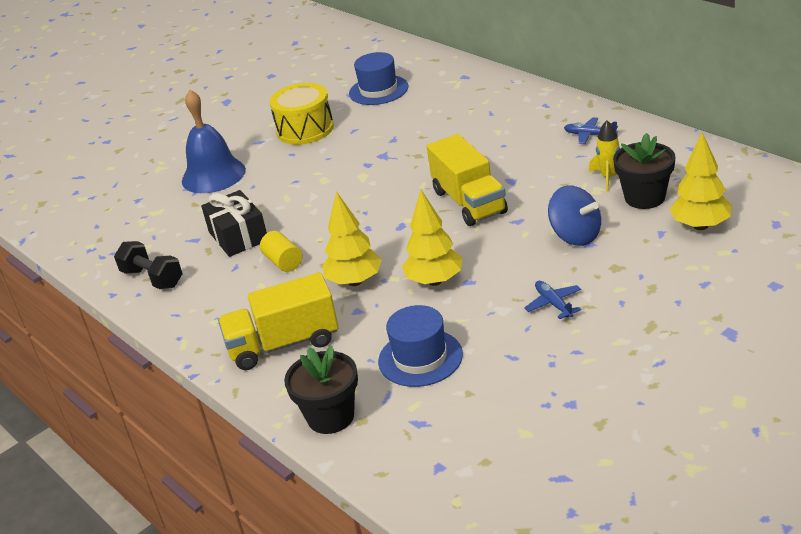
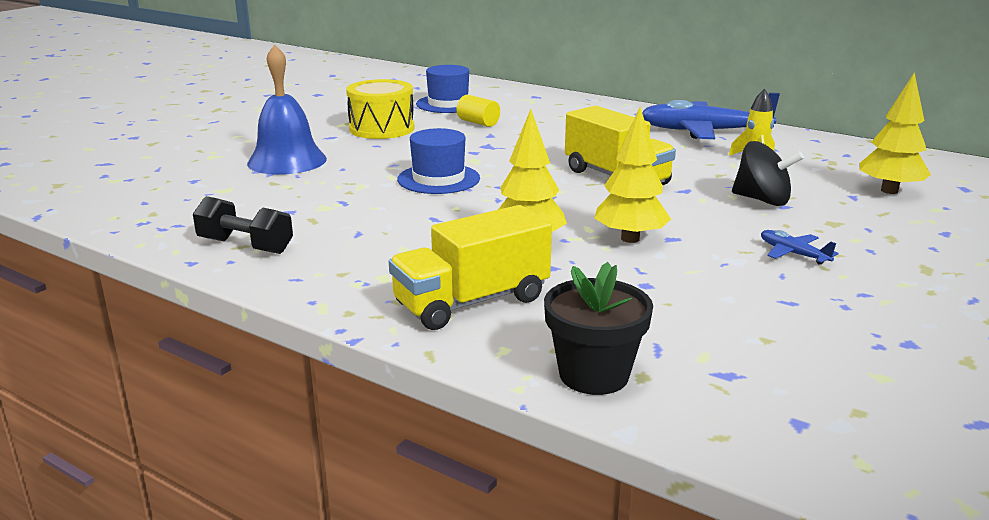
camera: 20 degrees left, 10 degrees down
(238, 236) = (347, 207): black gift -> none
(283, 262) = (421, 227): yellow cylinder -> yellow cylinder (478, 123)
(420, 358) = (671, 308): blue hat -> blue hat (438, 179)
(575, 236) = (762, 200): blue spinning top -> black spinning top
(589, 135) = (703, 132): blue plane -> blue plane, size x2.29
(644, 197) = (807, 172): black flower pot -> none

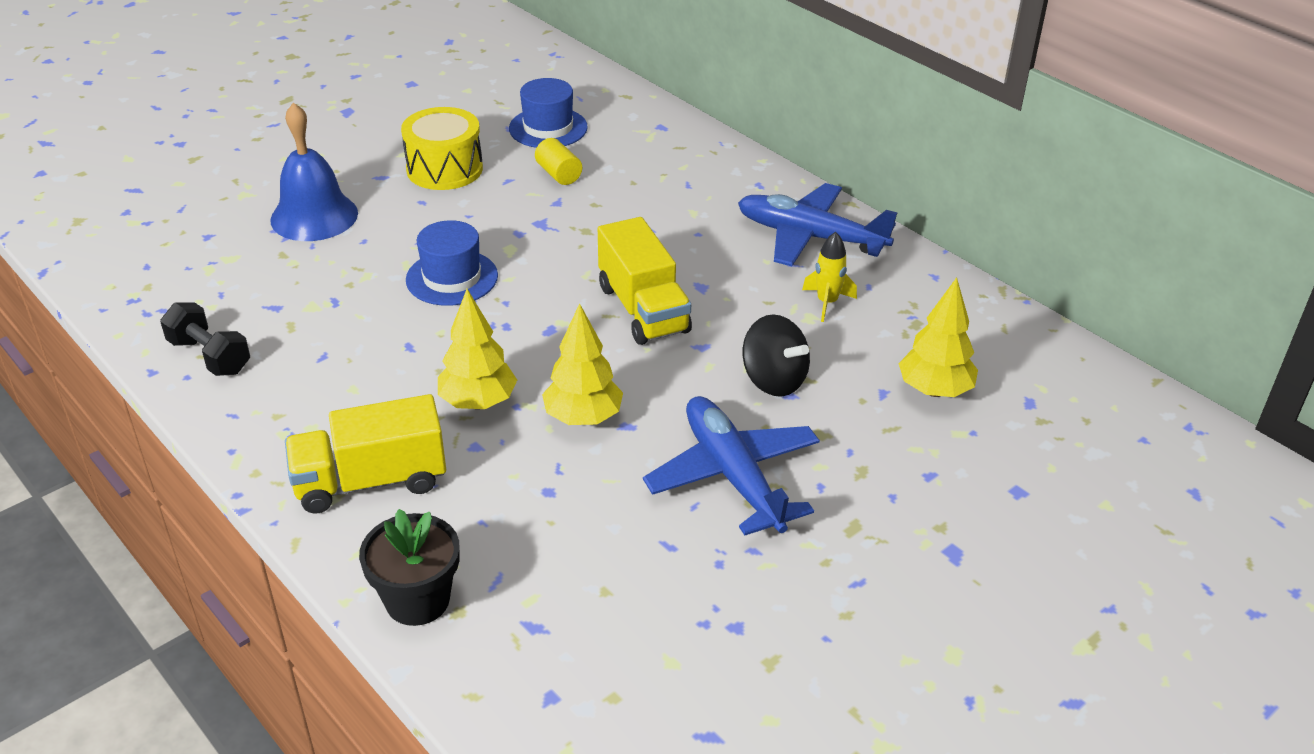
camera: 15 degrees right, 15 degrees up
(793, 254) = (733, 475): blue plane -> blue plane, size x2.29

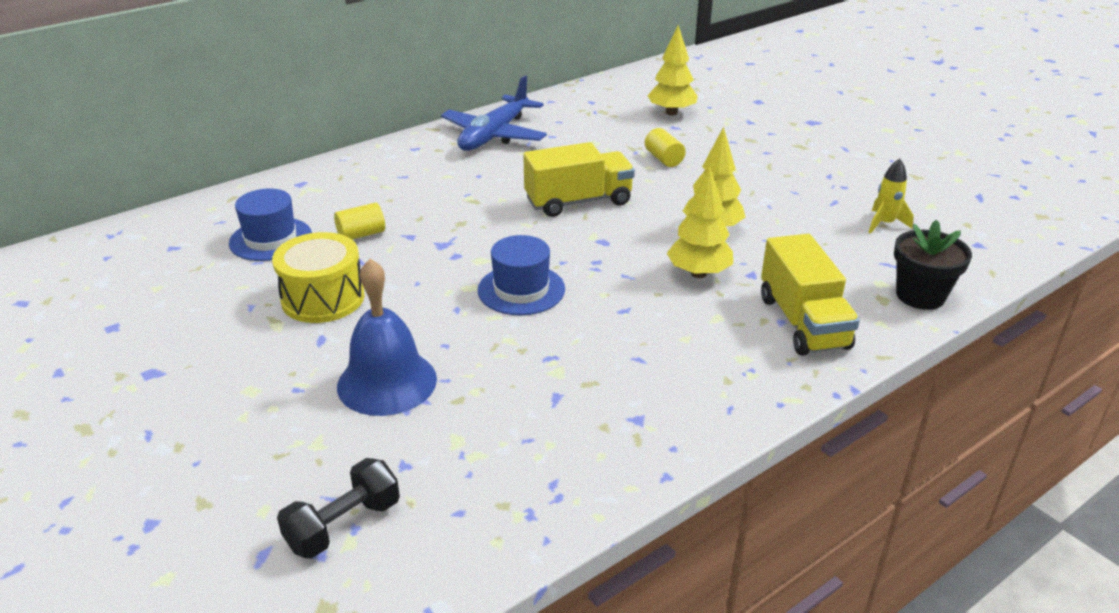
camera: 85 degrees left, 5 degrees down
(209, 356) = (639, 435): black dumbbell -> black dumbbell (343, 525)
(733, 475) = (763, 178): blue plane -> none
(773, 380) = (664, 159): black spinning top -> yellow cylinder
(827, 303) = (577, 136): yellow rocket -> yellow rocket (884, 224)

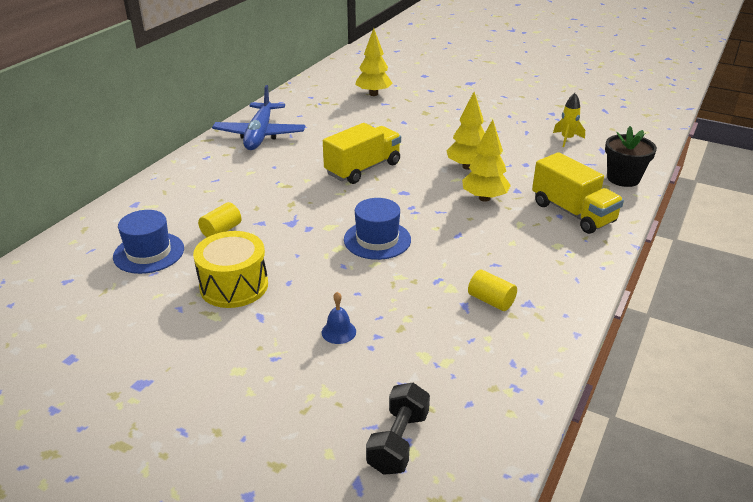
camera: 25 degrees left, 0 degrees up
(387, 382) = (338, 332): blue bell -> blue bell, size x0.44
(664, 159) = (396, 127): yellow cylinder -> yellow cylinder (491, 301)

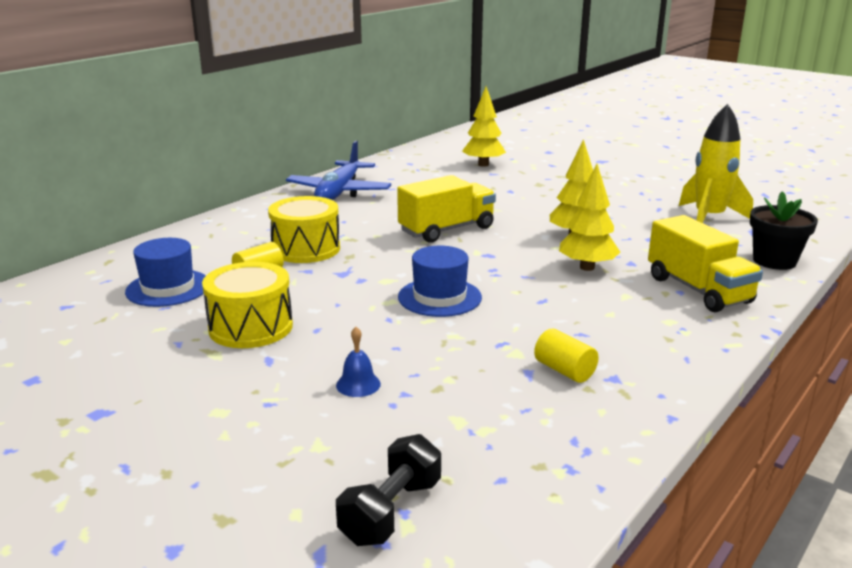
camera: 10 degrees right, 10 degrees down
(252, 200) = (306, 249): none -> yellow drum
(567, 139) = (709, 218): yellow rocket -> yellow rocket, size x1.85

